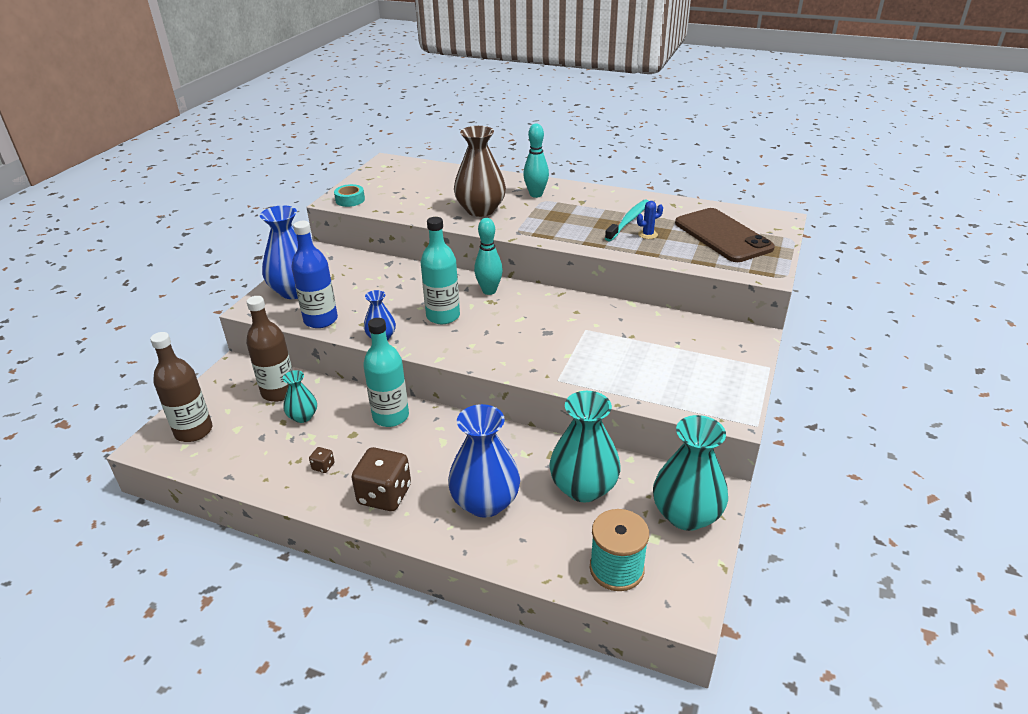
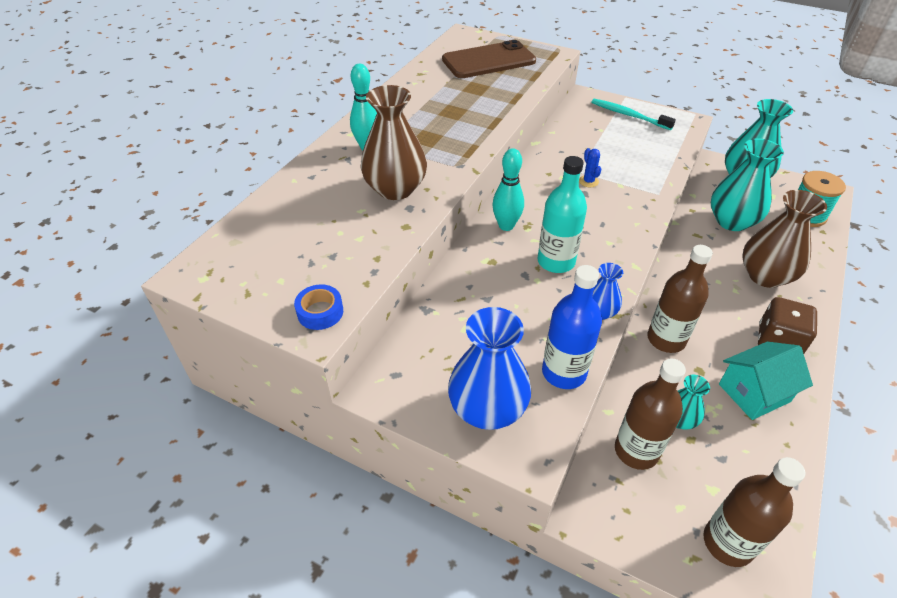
camera: 85 degrees left, 10 degrees up
(323, 466) = (754, 393): brown dice -> turquoise house
(350, 200) = (320, 312): turquoise tape -> blue tape
(391, 416) = (666, 339): turquoise bottle -> brown bottle
(485, 502) = (765, 276): blue vase -> brown vase
(628, 221) = (449, 99): turquoise toothbrush -> turquoise toothbrush (628, 115)
(647, 234) = (480, 93): blue cactus -> blue cactus (588, 181)

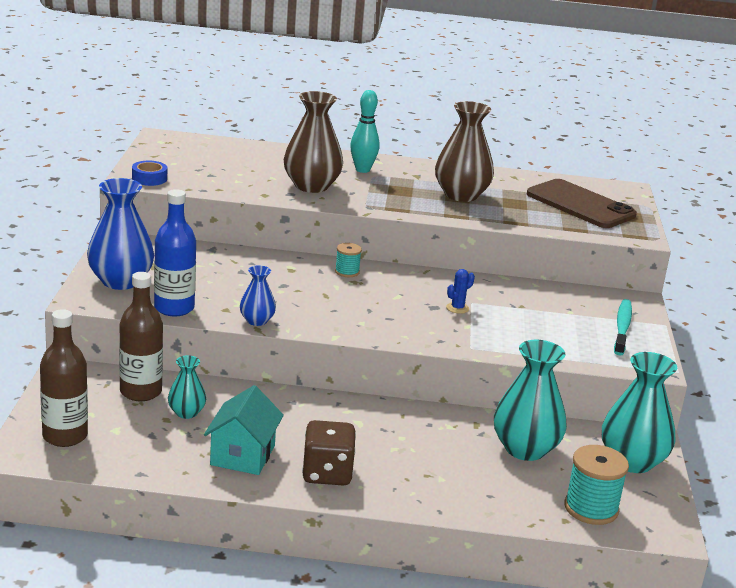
camera: 65 degrees right, 20 degrees down
(506, 226) = (347, 272): turquoise bowling pin -> turquoise spool
(556, 261) = (312, 298): turquoise bottle -> none
(666, 339) = (287, 405): brown bottle -> none
(754, 393) = (242, 455): turquoise house -> turquoise house turned 60 degrees clockwise
(765, 276) = (435, 470): brown vase -> brown vase (461, 195)

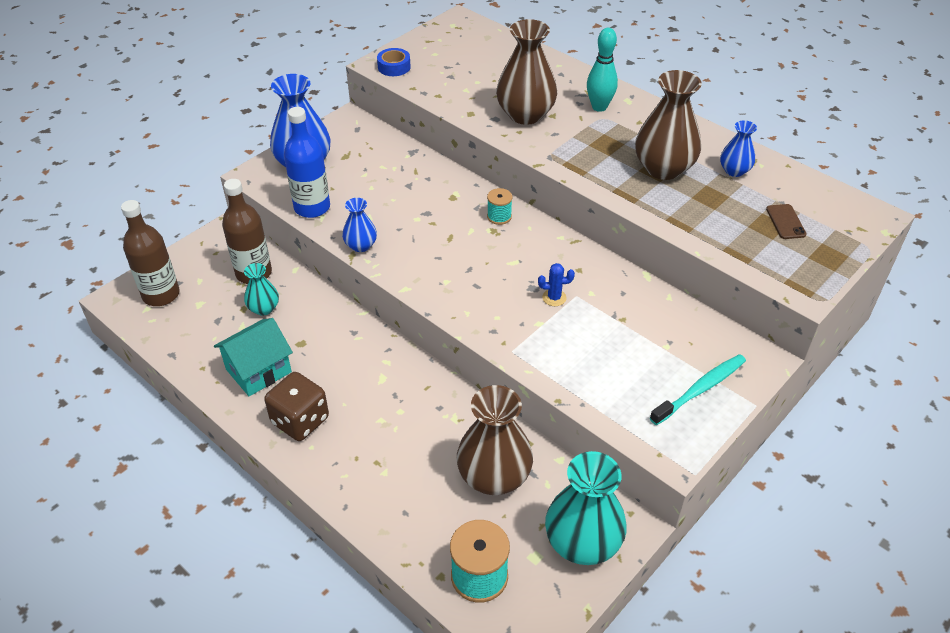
camera: 40 degrees right, 20 degrees up
(510, 185) = (734, 171): none -> blue vase
(525, 449) = (494, 476): turquoise vase -> brown vase
(580, 205) = (785, 222): brown phone -> brown phone, size x0.40

